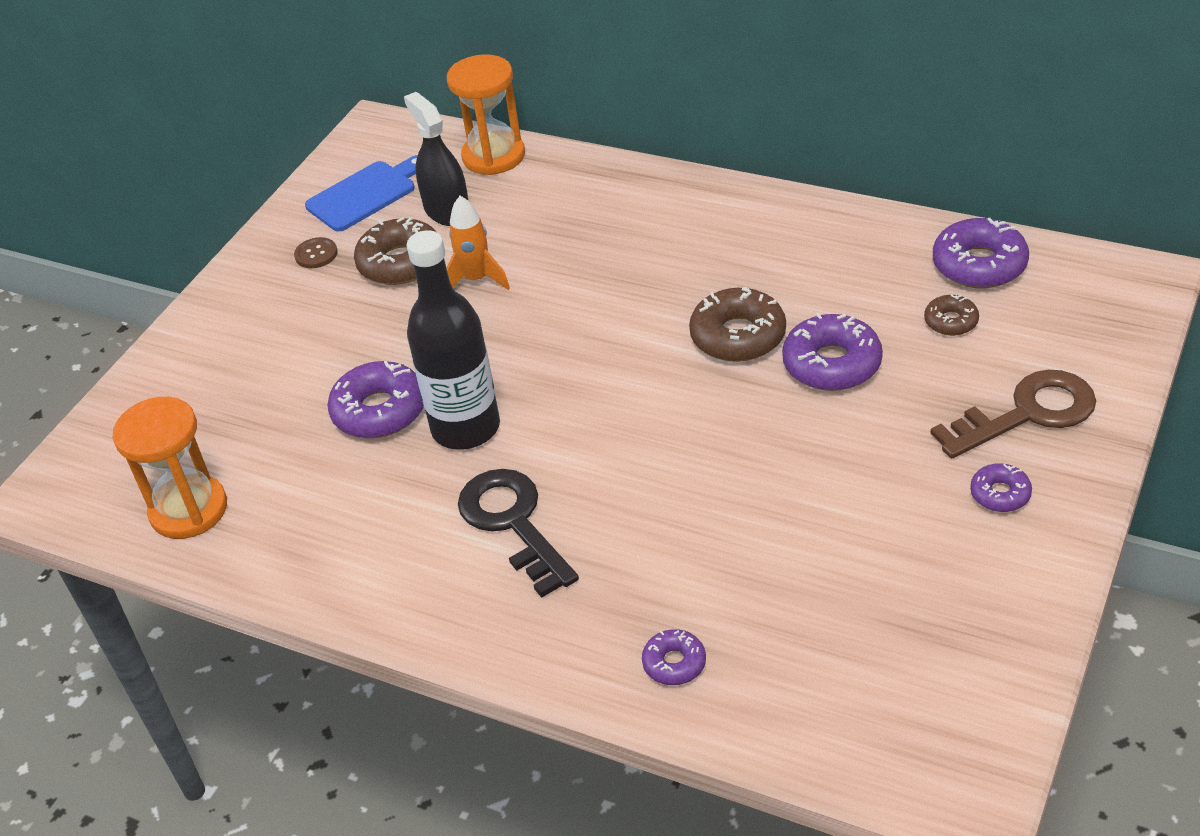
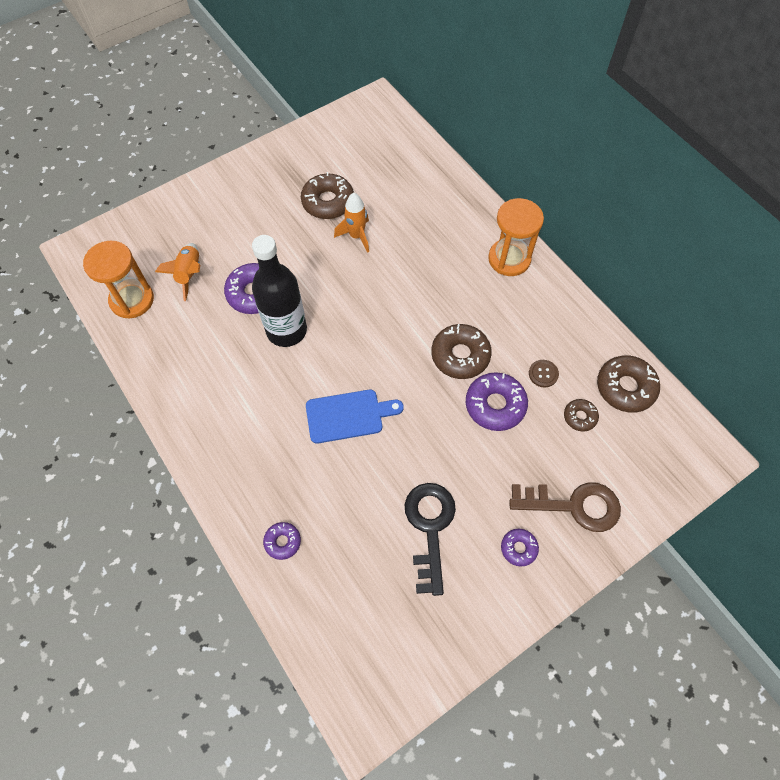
camera: 25 degrees right, 20 degrees up
(257, 437) = (189, 274): none -> orange rocket
(316, 254) = (292, 172): brown button -> brown button (543, 374)
(365, 194) = (341, 145): blue cutting board -> blue cutting board (348, 416)
(447, 210) = (373, 180): black spray bottle -> none
(493, 156) = (422, 156): orange hourglass -> orange hourglass (509, 259)
(513, 523) = (268, 405): black key -> black key (430, 528)
(979, 265) = (625, 387): purple donut -> brown donut

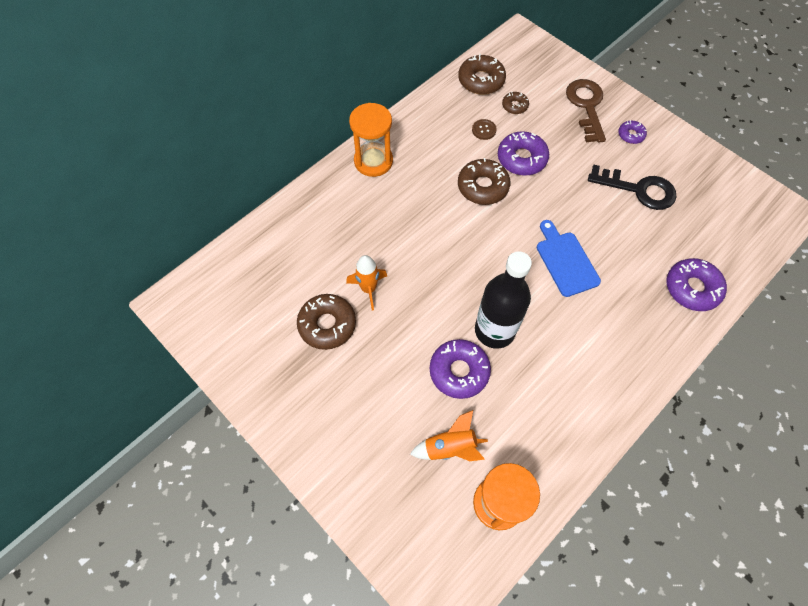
camera: 100 degrees left, 0 degrees up
(282, 542) = (692, 288): purple donut -> purple donut, size x1.81
(430, 528) = (638, 189): black key -> black key turned 150 degrees counterclockwise

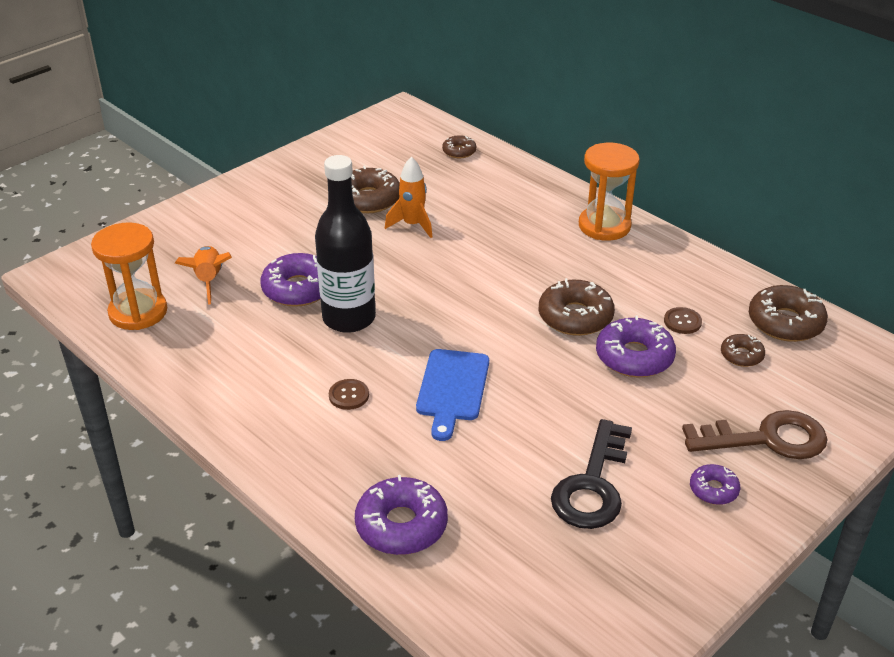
camera: 90 degrees right, 25 degrees down
(254, 254) = (459, 151): none -> brown donut
(565, 261) = (452, 389): blue cutting board -> blue cutting board turned 120 degrees clockwise
(581, 325) = (349, 395): none -> brown button

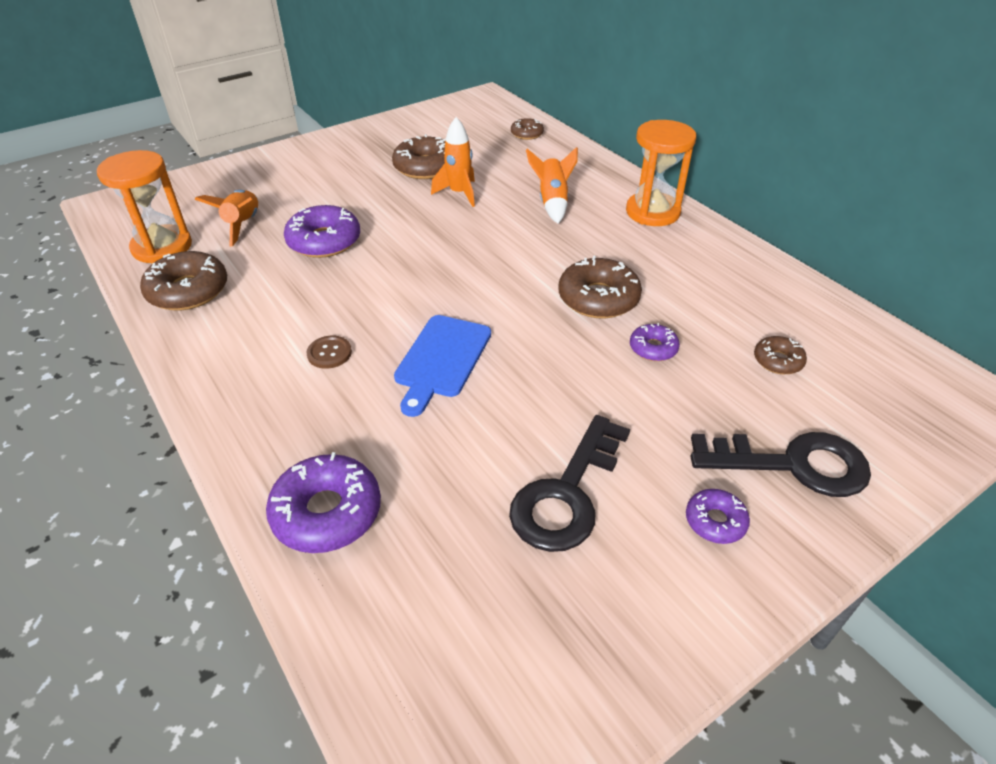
camera: 10 degrees right, 5 degrees up
(349, 318) = (362, 274): black bottle -> none
(506, 225) = (552, 202): none -> orange rocket
(634, 357) = (653, 348): purple donut -> purple donut, size x0.55
(682, 322) = (716, 316): brown button -> none
(766, 439) = (793, 464): brown key -> black key
(785, 322) = (835, 330): brown donut -> brown donut (188, 291)

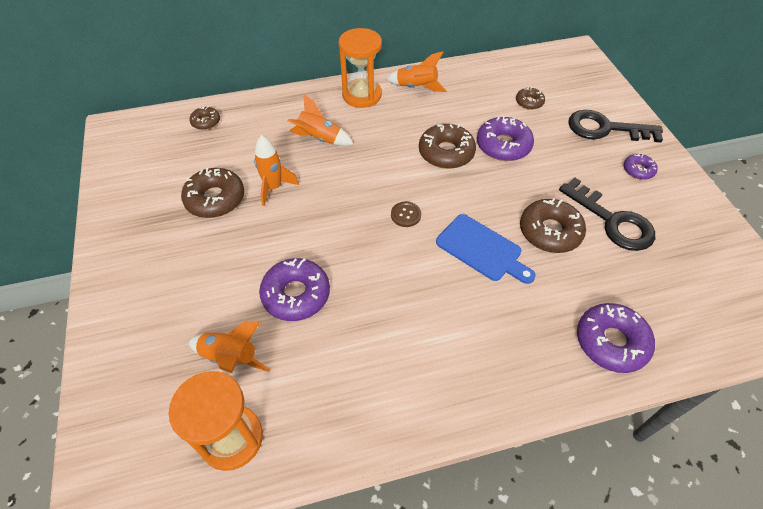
camera: 70 degrees left, 10 degrees up
(188, 291) = (324, 416): brown donut -> brown donut (550, 231)
(329, 353) = (453, 315): brown button -> brown button (406, 215)
(653, 348) = (503, 145): purple donut -> purple donut, size x1.81
(708, 249) = (416, 87): none -> orange rocket
(793, 464) = (605, 128): black key -> black key turned 105 degrees counterclockwise

